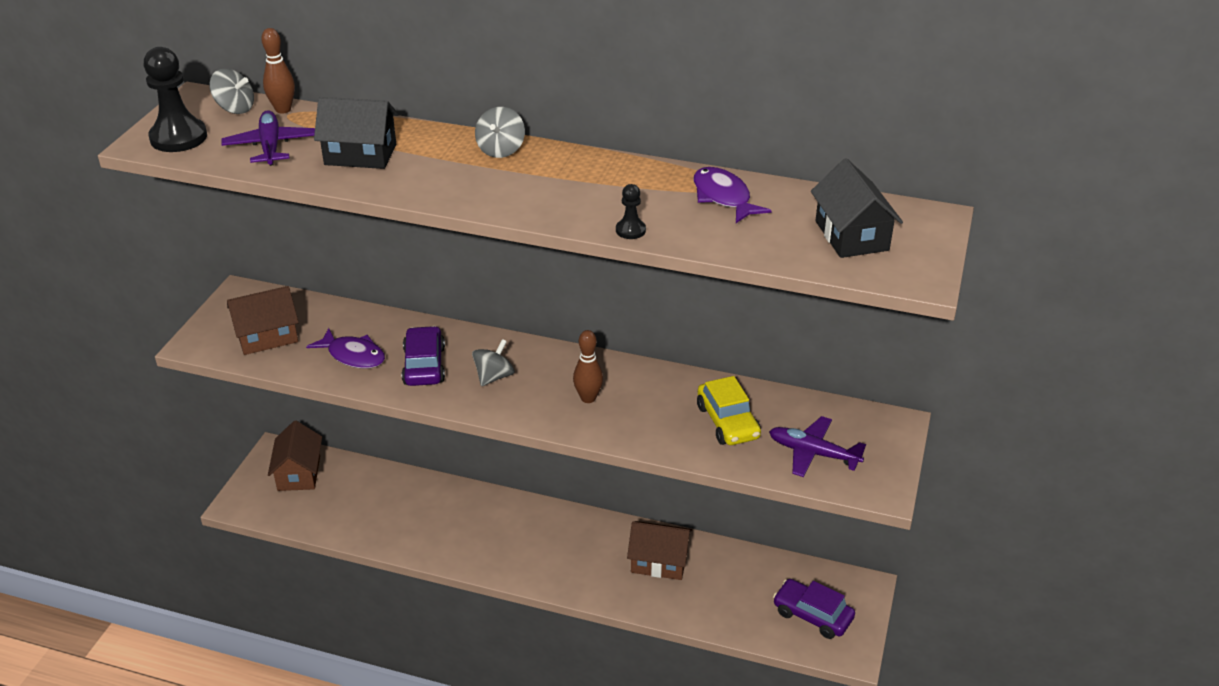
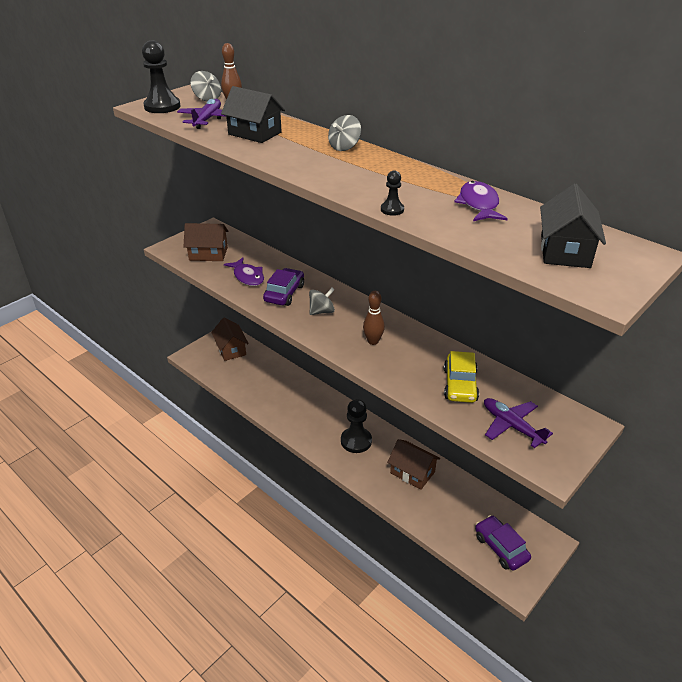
camera: 25 degrees right, 0 degrees up
(299, 473) = (231, 349): brown house -> brown house turned 45 degrees counterclockwise
(562, 546) = (356, 441): none -> black pawn

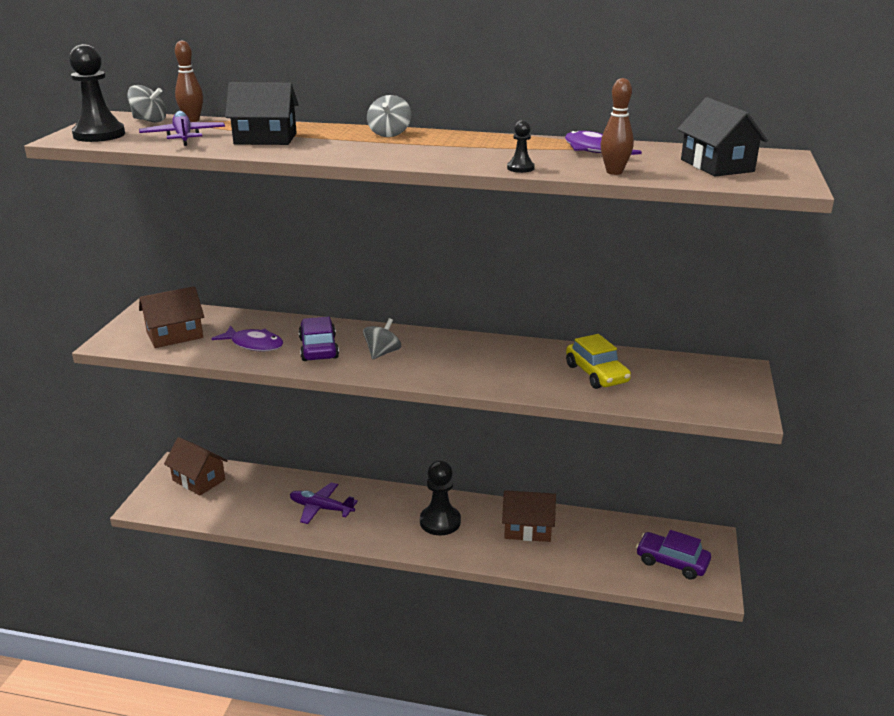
camera: 30 degrees left, 10 degrees down
(373, 341) = (469, 363): brown bowling pin -> brown bowling pin (614, 172)
(511, 426) = (678, 391): purple plane -> purple plane (321, 508)

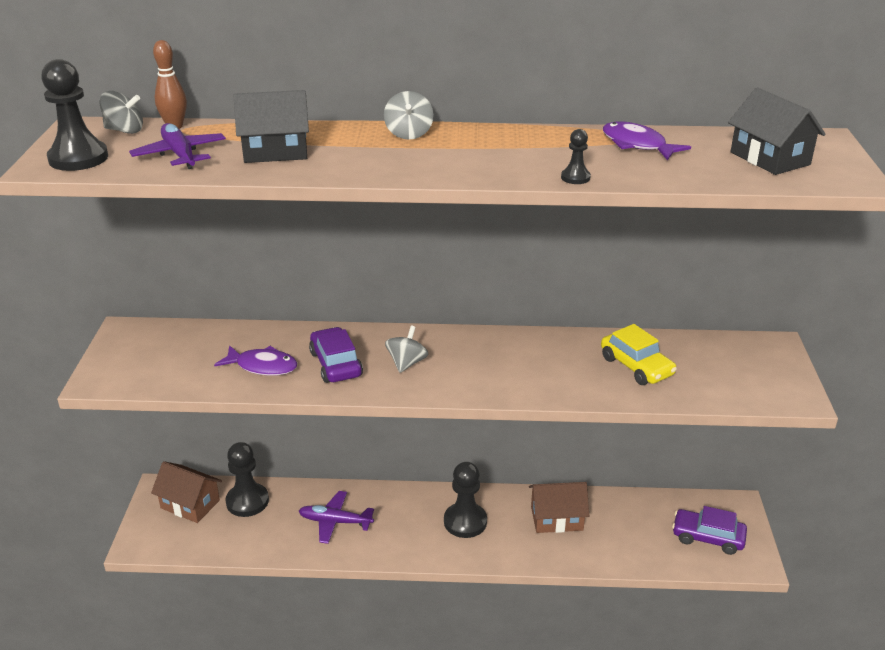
camera: 10 degrees left, 5 degrees up
(175, 335) = (168, 363): brown house -> none
(249, 483) = (247, 501): none -> black pawn
(614, 172) = (673, 176): brown bowling pin -> none

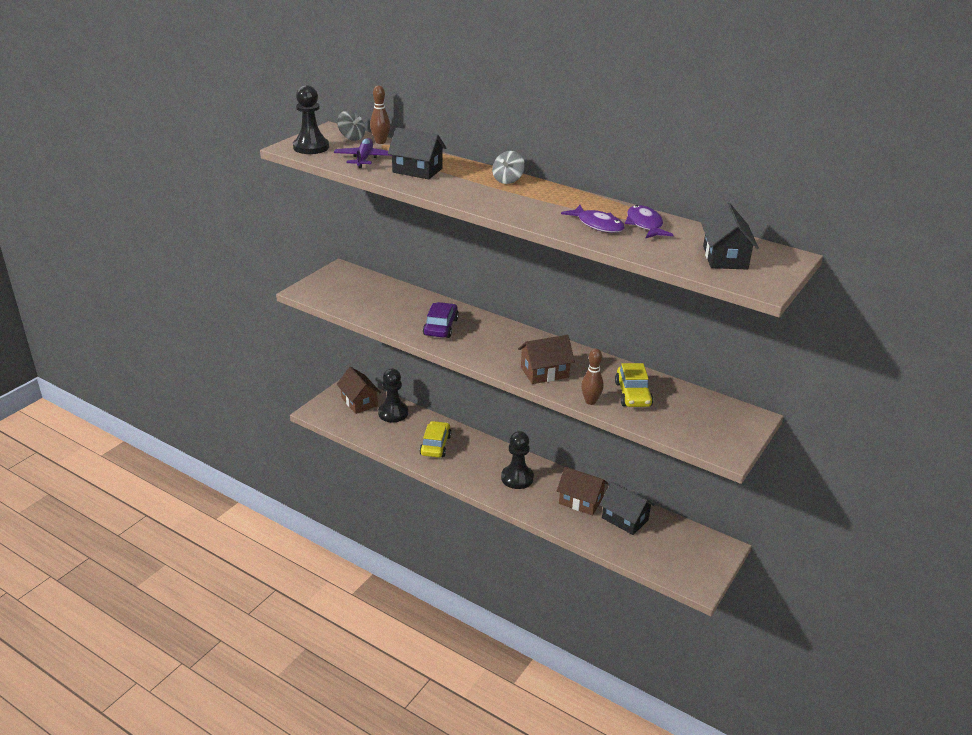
camera: 30 degrees right, 0 degrees up
(262, 366) = (397, 314): purple fish -> purple fish (597, 225)
(335, 522) = (435, 445): purple plane -> yellow car
(407, 363) = (484, 341): grey spinning top -> none
(517, 377) = (544, 372): none -> brown house
(575, 177) = (573, 232): black pawn -> none
(603, 394) = (590, 401): none -> brown bowling pin
(618, 518) = (625, 519): none -> black house
(707, 537) = (679, 557): purple car -> none

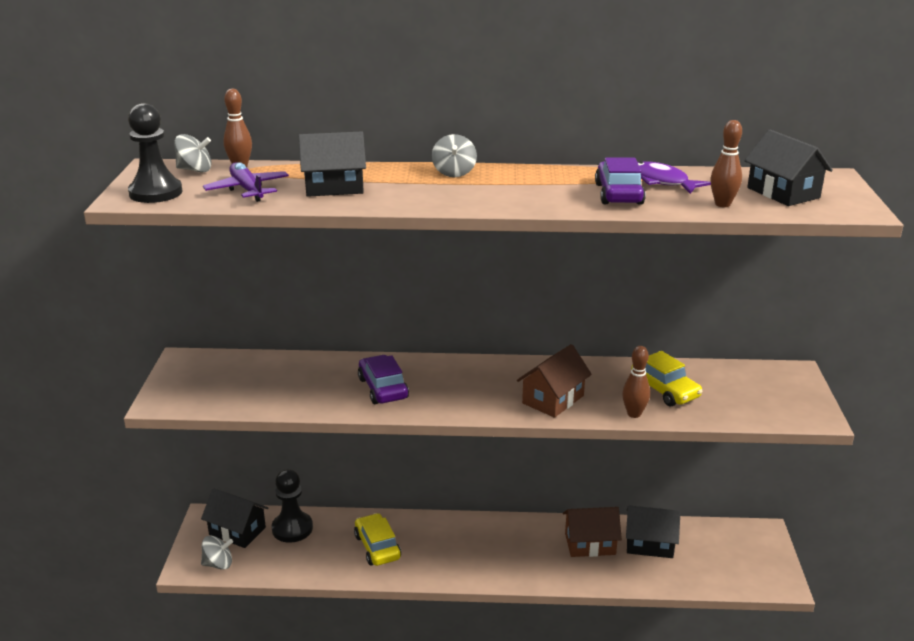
camera: 30 degrees left, 5 degrees down
(332, 417) = (218, 564): none -> grey spinning top
(359, 402) = (237, 531): brown house -> black house
(517, 478) = (502, 547): black pawn -> none
(597, 225) = (618, 194): purple fish -> purple car
(662, 253) = (722, 204): none -> brown bowling pin

